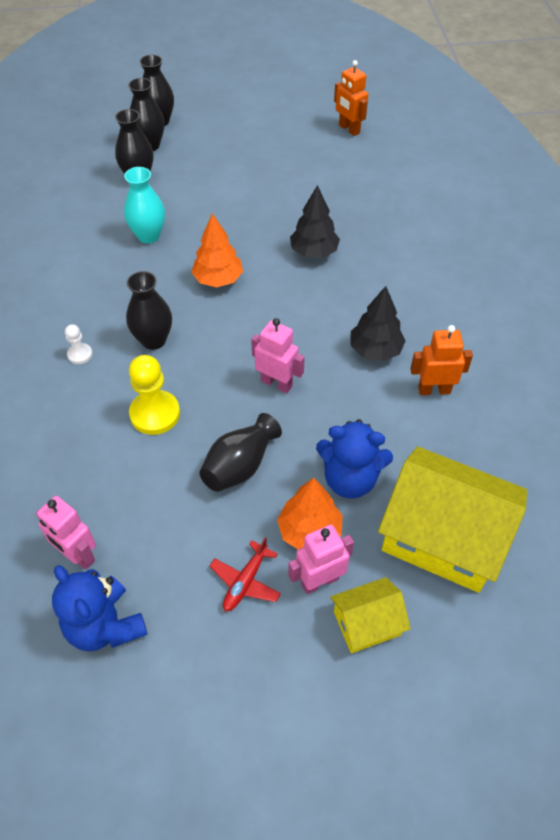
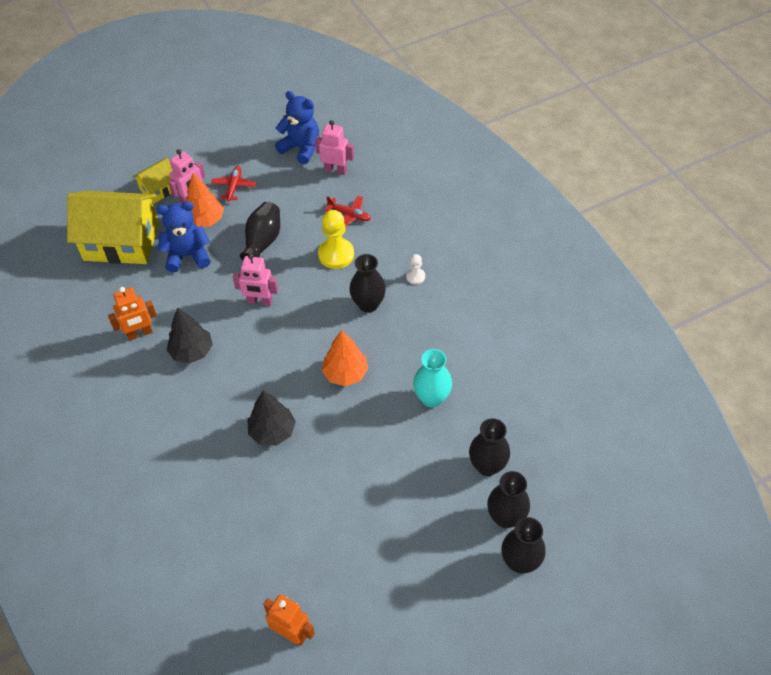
camera: 160 degrees right, 0 degrees up
(104, 466) = (349, 215): none -> red plane

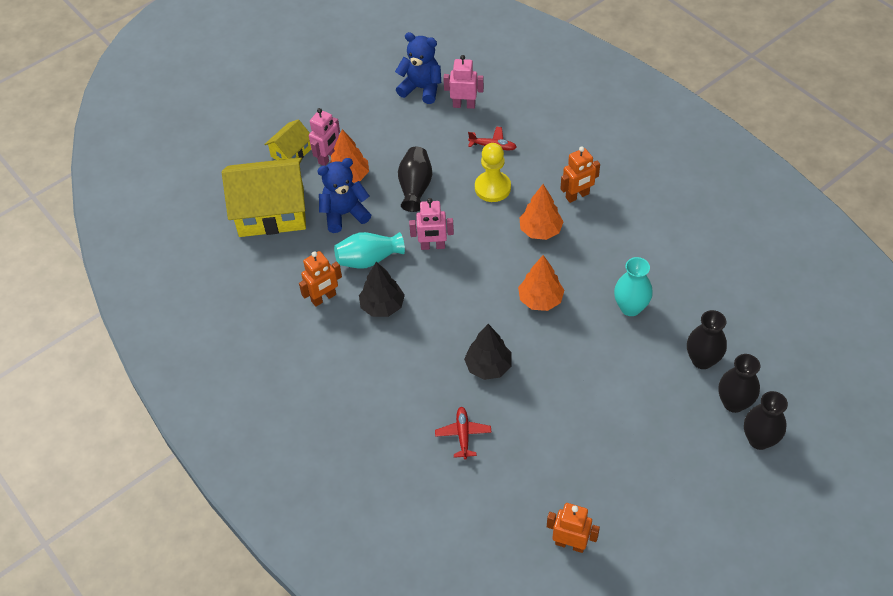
camera: 10 degrees left, 0 degrees up
(195, 304) = (368, 259): none -> turquoise vase
(234, 186) = (367, 138): red plane -> red plane (463, 434)
(368, 304) = (540, 230): black vase -> orange tree
(415, 276) = (577, 196): white pawn -> orange robot

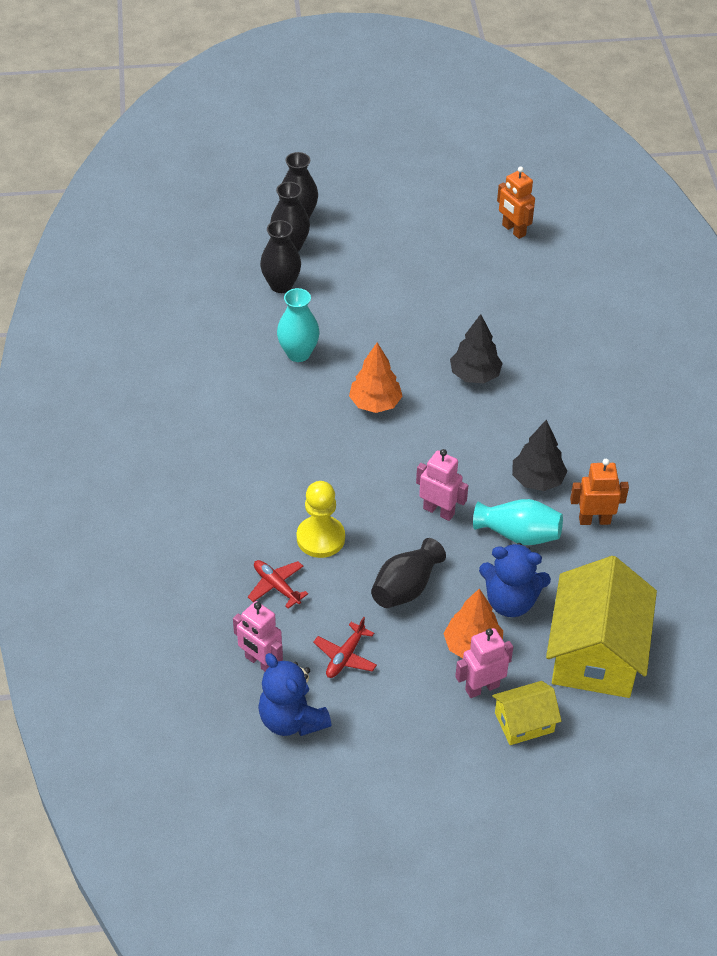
camera: 150 degrees left, 5 degrees down
(271, 212) = (596, 653): yellow house -> yellow house turned 75 degrees clockwise
(463, 434) = (541, 337): red plane -> red plane (345, 656)
(540, 230) = (313, 465): orange tree -> none
(577, 196) = (240, 479): orange robot -> none

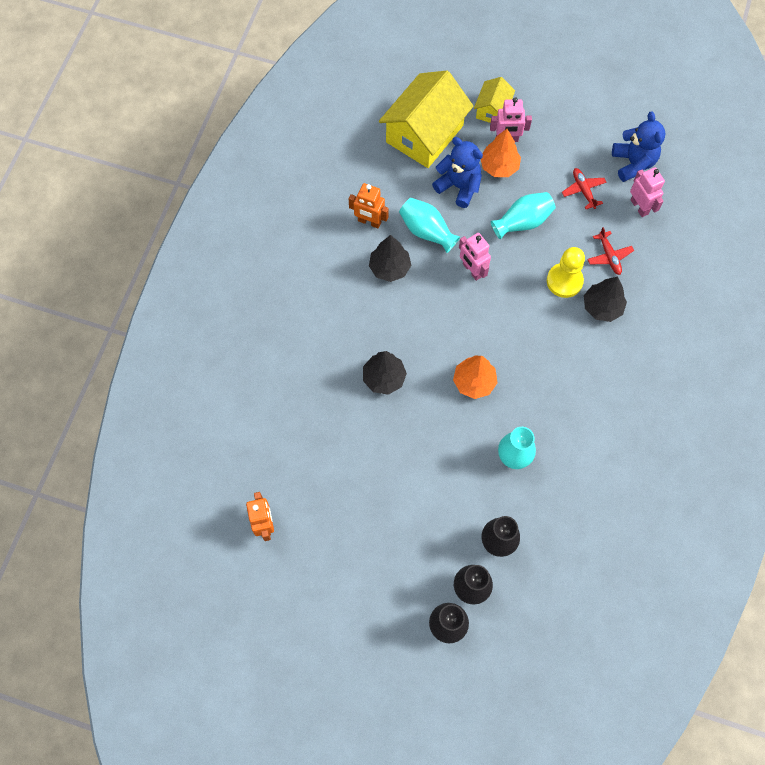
camera: 155 degrees left, 20 degrees up
(262, 526) = (602, 307): none -> black tree
(345, 656) = (583, 190): red plane -> red plane turned 75 degrees counterclockwise
(406, 588) = (522, 222): black vase -> turquoise vase
(524, 722) = (492, 110): yellow house -> yellow house turned 75 degrees counterclockwise

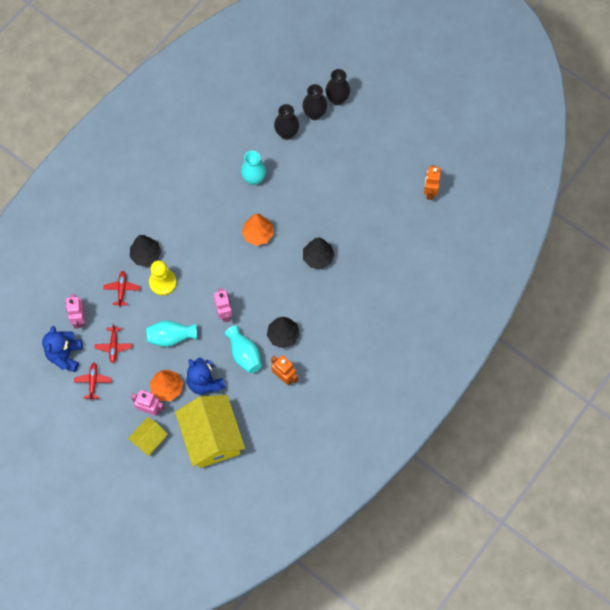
camera: 160 degrees left, 0 degrees up
(424, 134) = (212, 437): yellow house -> yellow house turned 75 degrees counterclockwise
(586, 146) = (93, 381): none -> red plane

